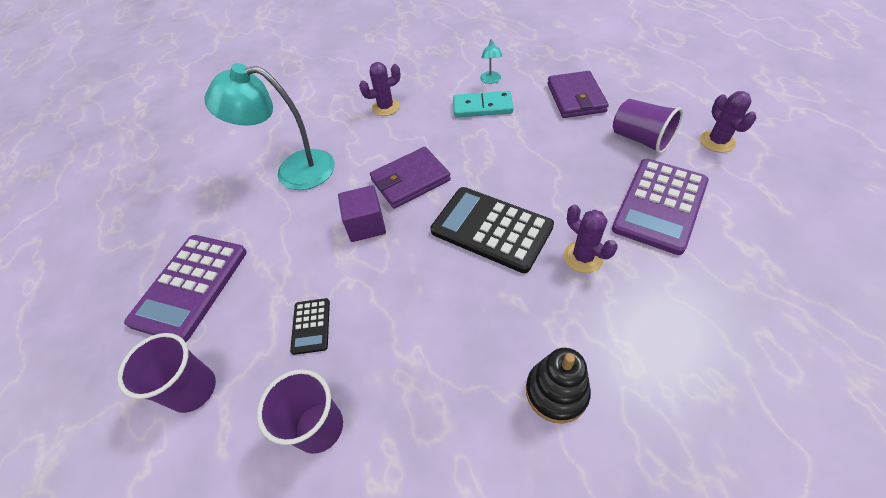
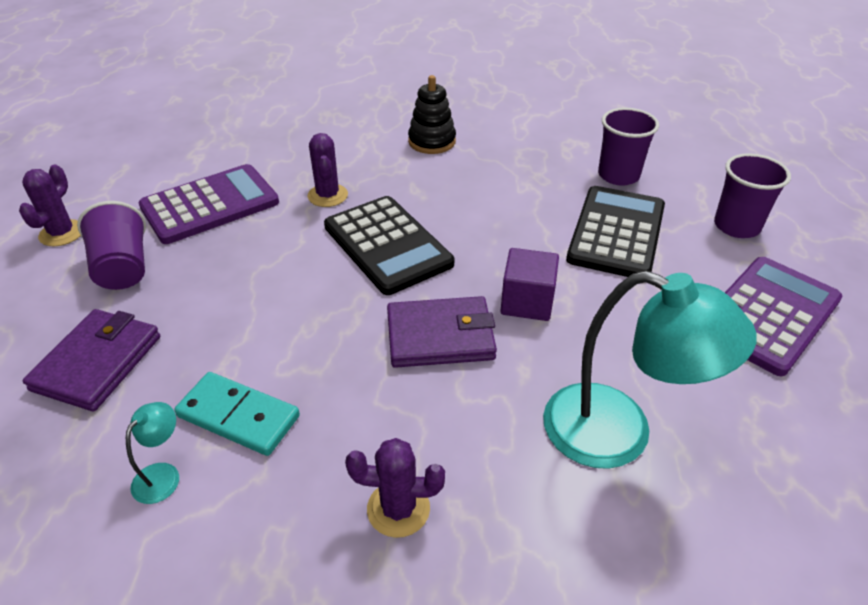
camera: 160 degrees left, 10 degrees down
(311, 326) = (616, 233): black calculator -> black calculator, size x2.13

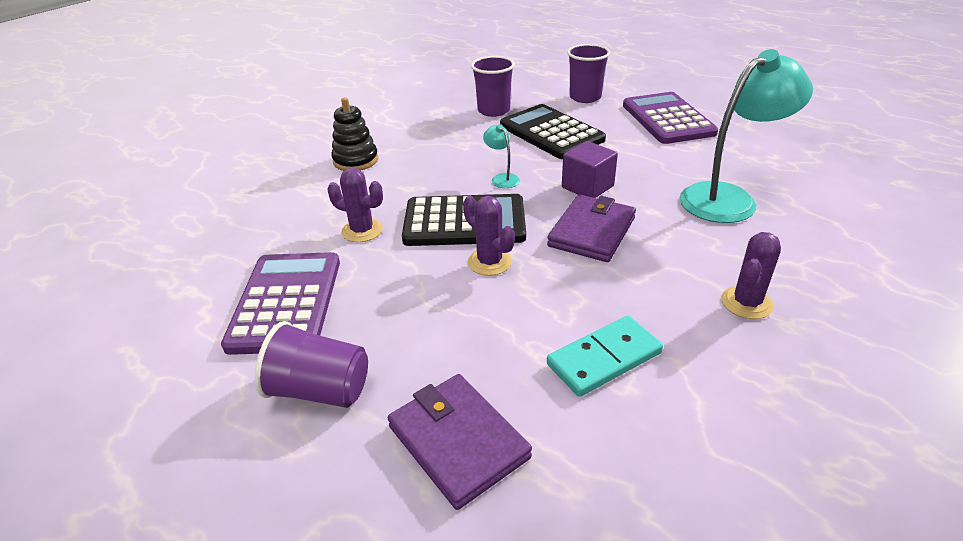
camera: 55 degrees left, 5 degrees down
(62, 233) = (191, 432): purple cactus -> purple cactus (489, 262)
(163, 474) = (644, 424): turquoise lamp -> turquoise lamp (502, 178)

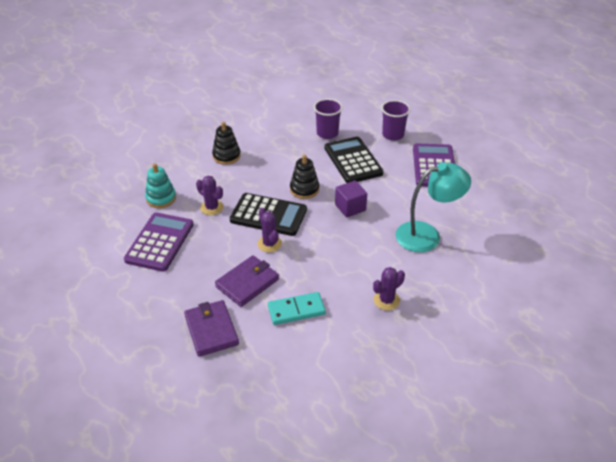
camera: 15 degrees right, 5 degrees up
(265, 235) = (161, 198): none -> turquoise stacking toy
(320, 390) = (161, 291): purple cup -> none
(502, 178) = (304, 189): turquoise lamp -> black stacking toy
(592, 232) = (334, 238): purple wallet -> purple wallet (247, 283)

